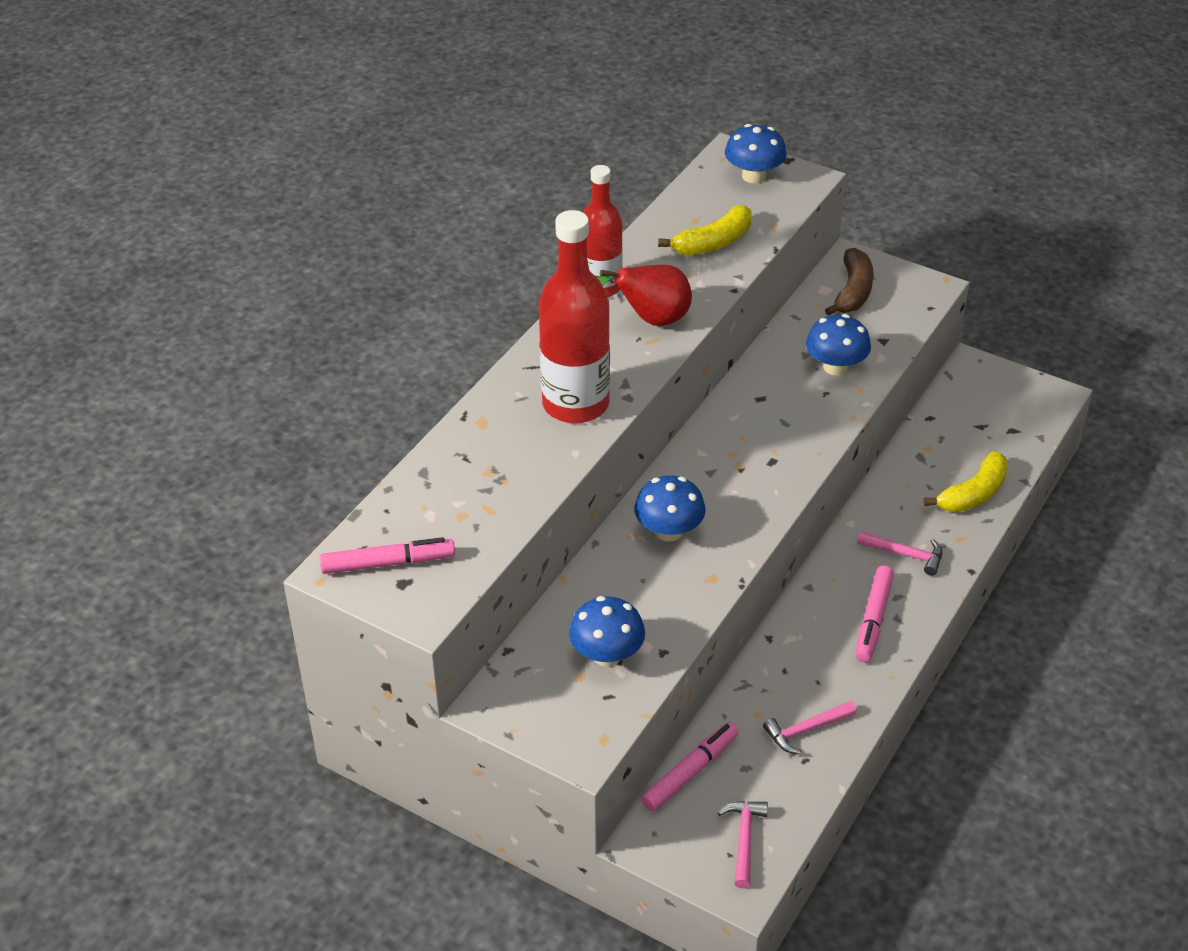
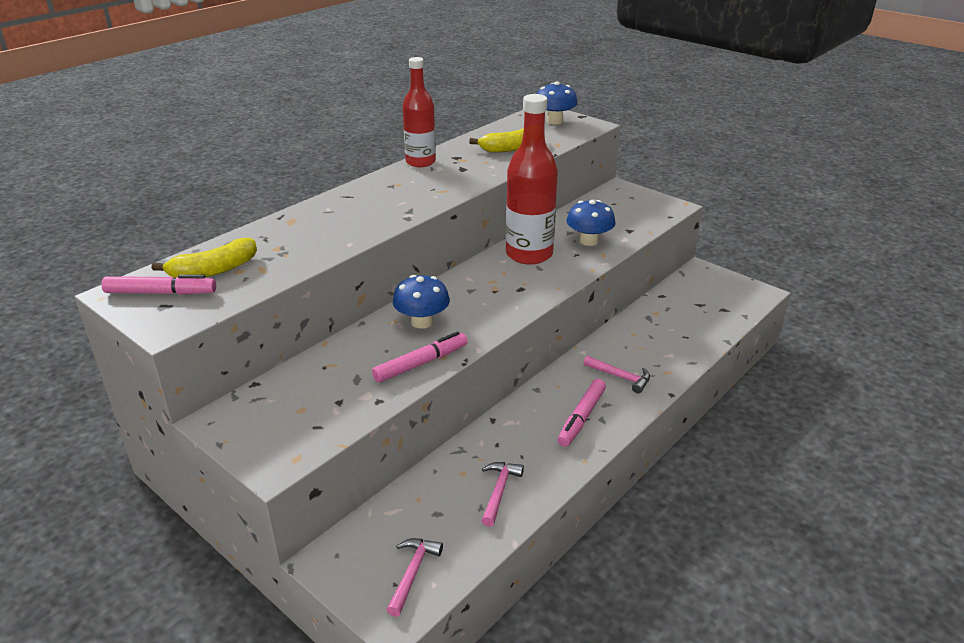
camera: 10 degrees right, 10 degrees down
(575, 404) = (366, 218): red bottle -> red bottle (529, 254)
(607, 655) = (332, 397): blue mushroom -> none
(650, 320) = (446, 180): red pear -> none
(690, 772) = (389, 510): pink marker -> pink marker (421, 363)
(806, 730) = (499, 491): pink hammer -> pink hammer turned 120 degrees clockwise
(853, 292) = (615, 203): brown banana -> none
(973, 494) = (684, 344): yellow banana -> yellow banana (214, 270)

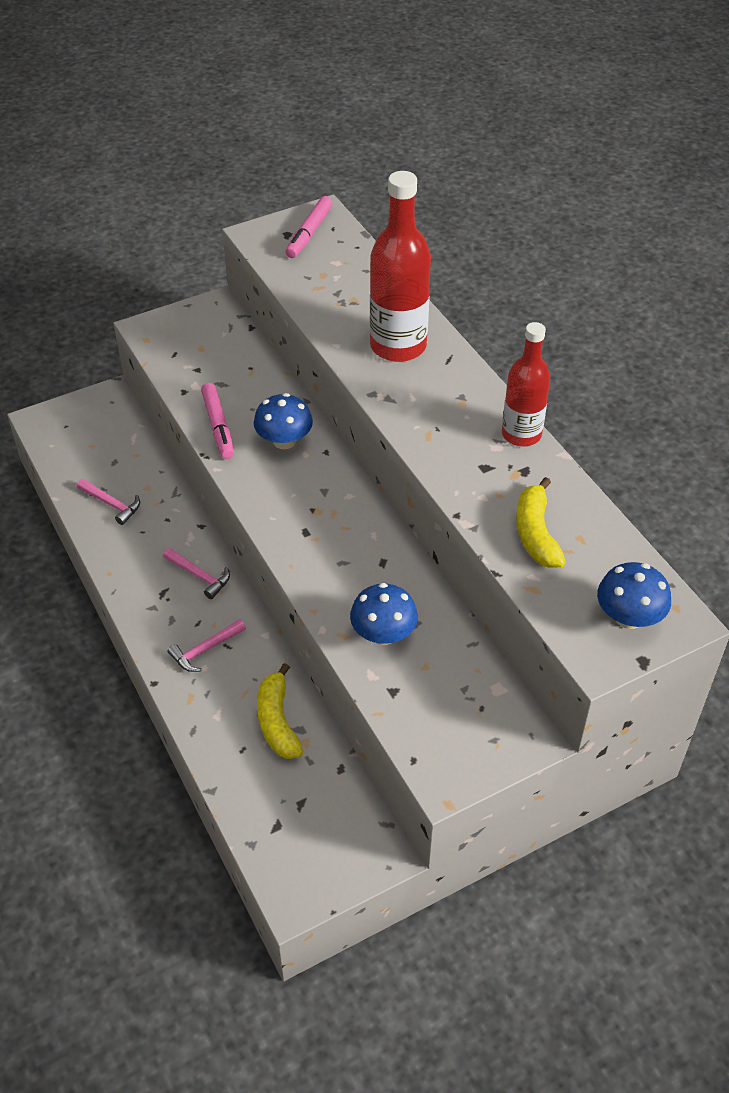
camera: 110 degrees right, 15 degrees up
(214, 270) = (331, 261): yellow banana -> yellow banana (277, 721)
(412, 573) = (68, 436): pink hammer -> pink hammer (199, 576)
(529, 254) = (376, 563): red bottle -> red bottle (398, 346)
(581, 417) = (164, 592): pink marker -> none

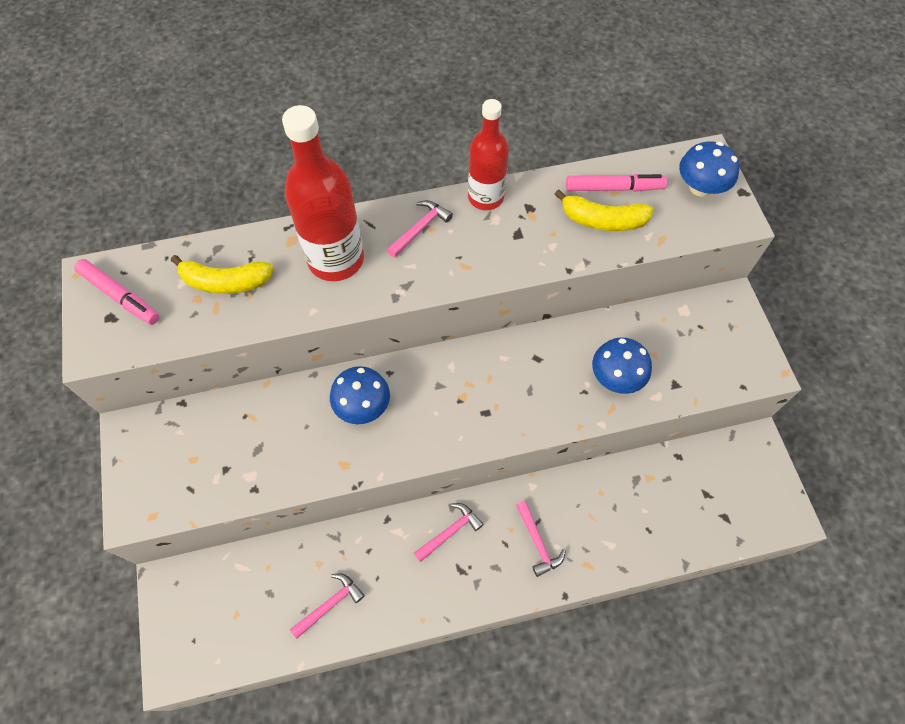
camera: 75 degrees left, 15 degrees up
(218, 426) = (320, 464): pink marker -> pink marker (614, 188)
(277, 721) = (625, 495): yellow banana -> yellow banana (225, 282)
(459, 394) = (420, 228): none -> pink hammer

